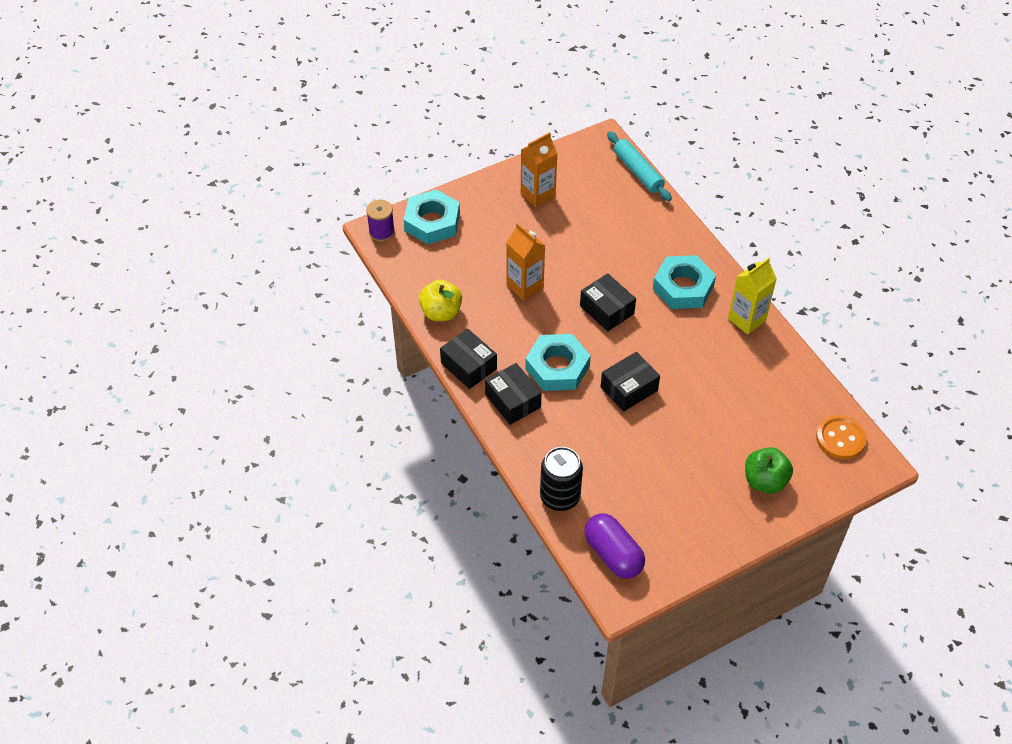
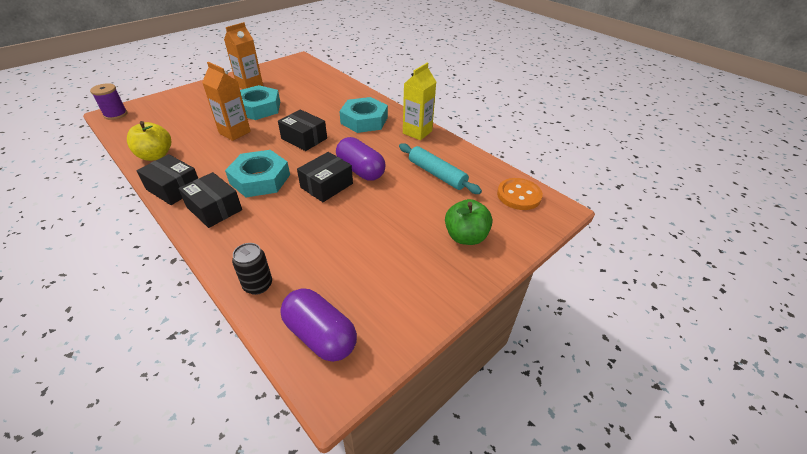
camera: 15 degrees left, 10 degrees down
(432, 222) = (161, 105): turquoise nut -> turquoise nut (258, 108)
(560, 497) = (258, 285): black can -> black can, size x0.66
(638, 172) = (323, 70): turquoise rolling pin -> turquoise rolling pin (437, 174)
(669, 372) = (361, 170): none -> purple capsule

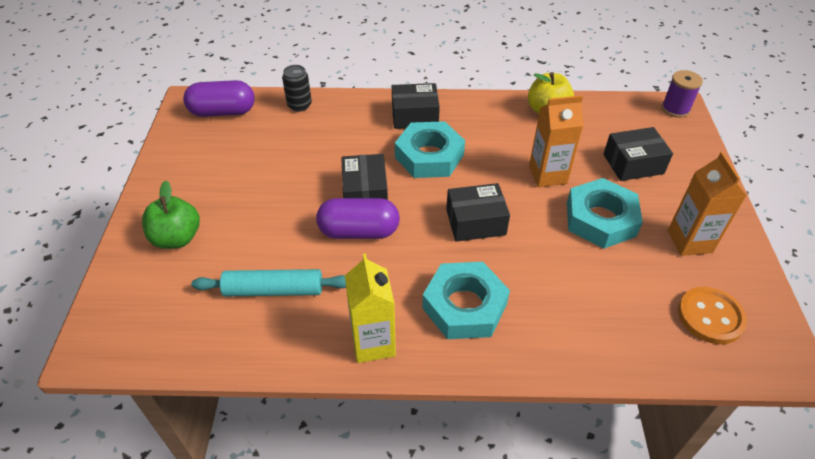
camera: 135 degrees right, 5 degrees up
(174, 188) = (472, 105): black box -> black box (633, 164)
(519, 195) = (150, 333): orange button -> orange button (710, 317)

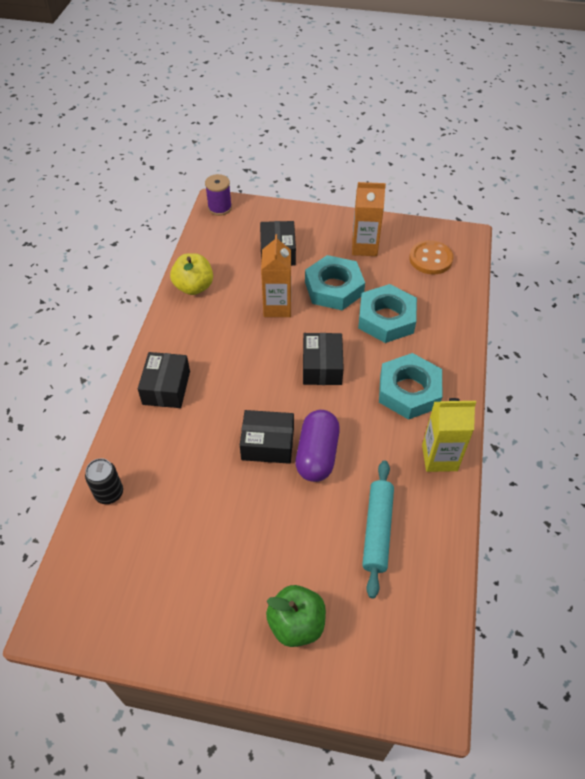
camera: 80 degrees left, 5 degrees up
(223, 112) = (91, 580): purple capsule -> none
(429, 156) = (230, 385): turquoise nut -> turquoise nut (386, 319)

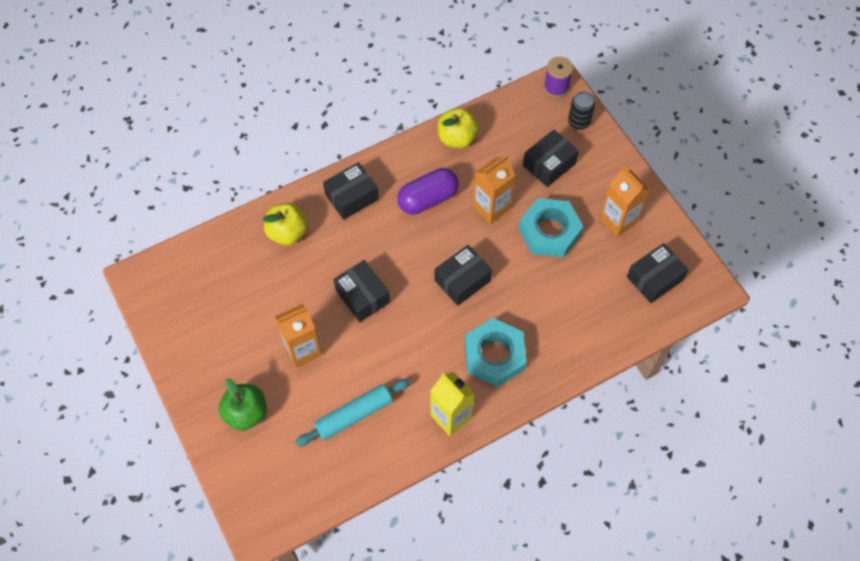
camera: 50 degrees right, 10 degrees up
(109, 493) = (244, 233): black can -> black can (579, 122)
(147, 458) = (287, 233): none -> yellow apple
(275, 527) = (303, 350): none -> orange carton
(317, 454) = (382, 334): purple capsule -> purple capsule (428, 199)
(386, 319) = (553, 291): turquoise nut -> none
(430, 259) = (654, 278): orange button -> black box

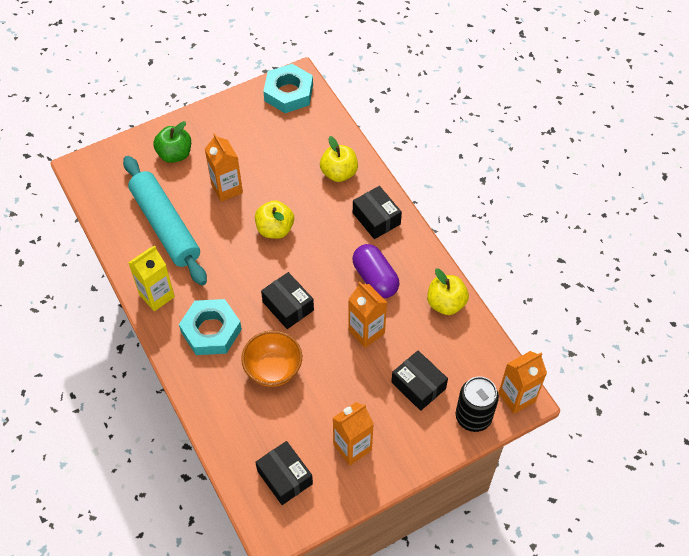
camera: 90 degrees right, 5 degrees down
(354, 415) = (165, 226): turquoise rolling pin -> turquoise rolling pin, size x1.64
(362, 296) = (275, 229): black box -> yellow apple
(538, 292) = (273, 369): none -> orange bowl
(549, 231) = (339, 382): turquoise nut -> turquoise nut (288, 93)
(556, 87) = (517, 397): purple spool -> orange carton
(579, 122) = (473, 417): black can -> black can, size x1.51

